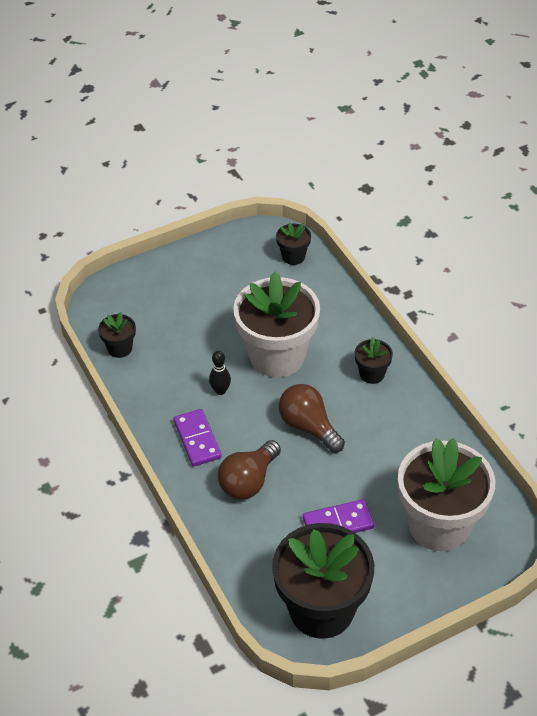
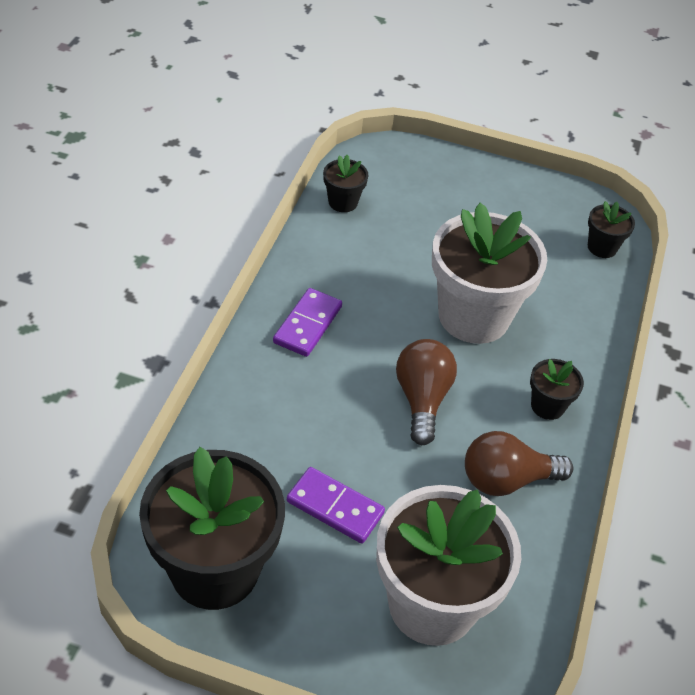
camera: 40 degrees right, 0 degrees up
(220, 391) = (382, 303): black bowling pin -> none
(248, 481) = (304, 397): brown light bulb -> brown light bulb (506, 480)

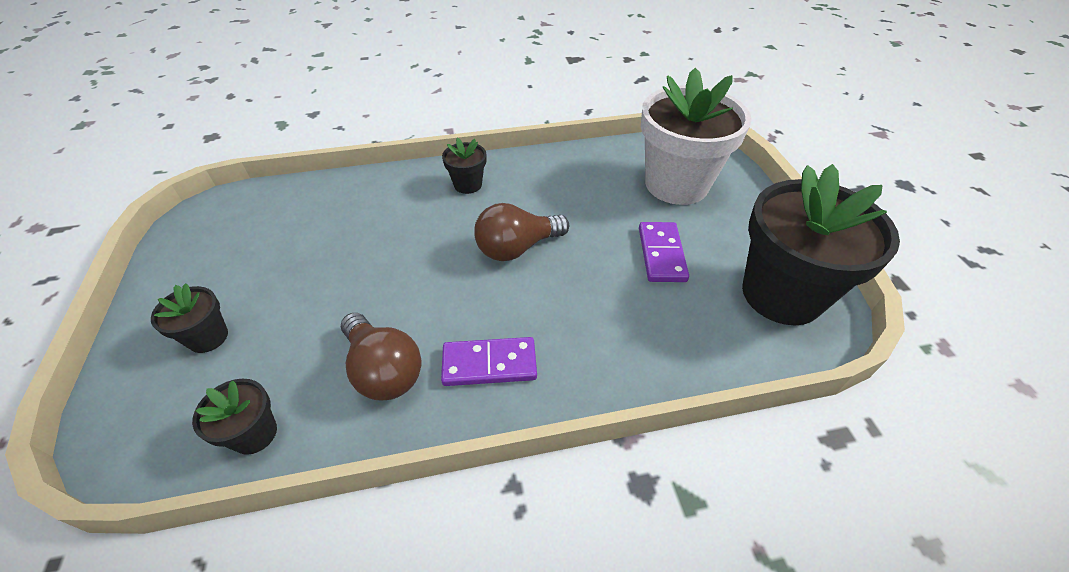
camera: 115 degrees left, 0 degrees up
(473, 316) = (395, 251): white flower pot -> none
(506, 480) = (552, 184): brown light bulb -> brown light bulb (383, 370)
(602, 247) = (254, 205): black flower pot -> black flower pot (208, 337)

